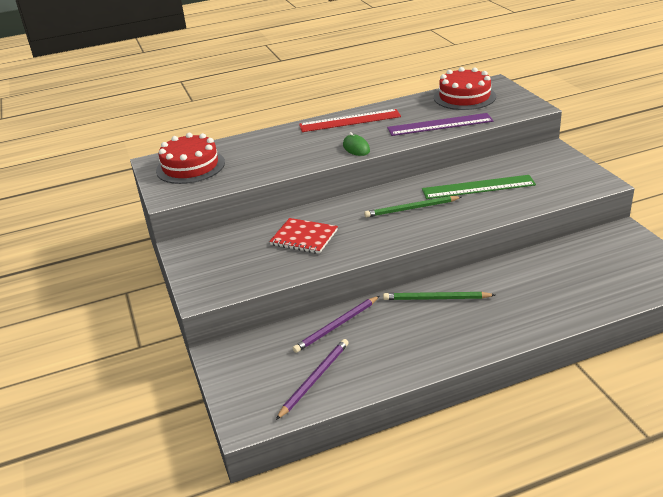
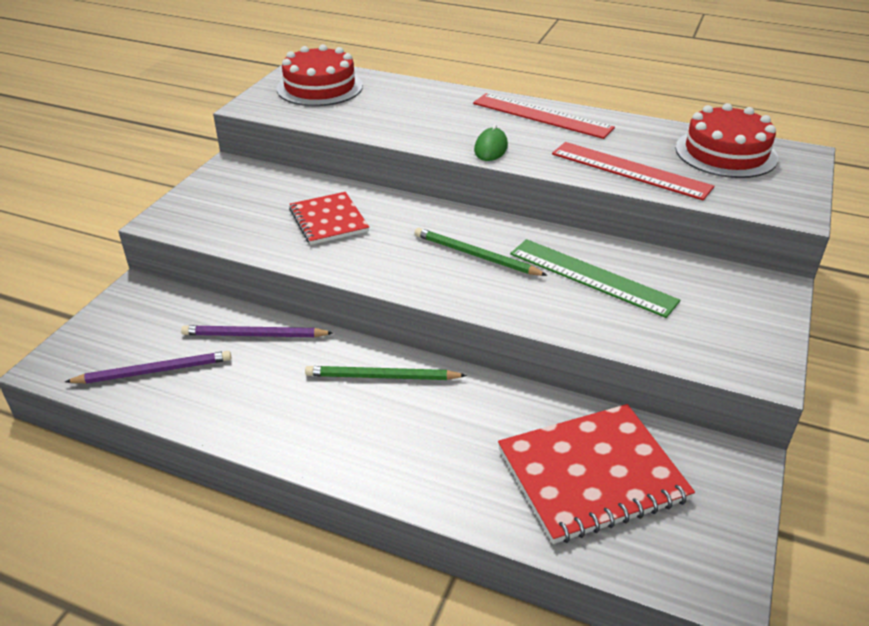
camera: 40 degrees right, 5 degrees up
(436, 298) = (382, 377): green pencil -> green pencil turned 45 degrees counterclockwise
(440, 125) = (630, 170): purple ruler -> red ruler
(585, 272) = (591, 474): none -> red notebook

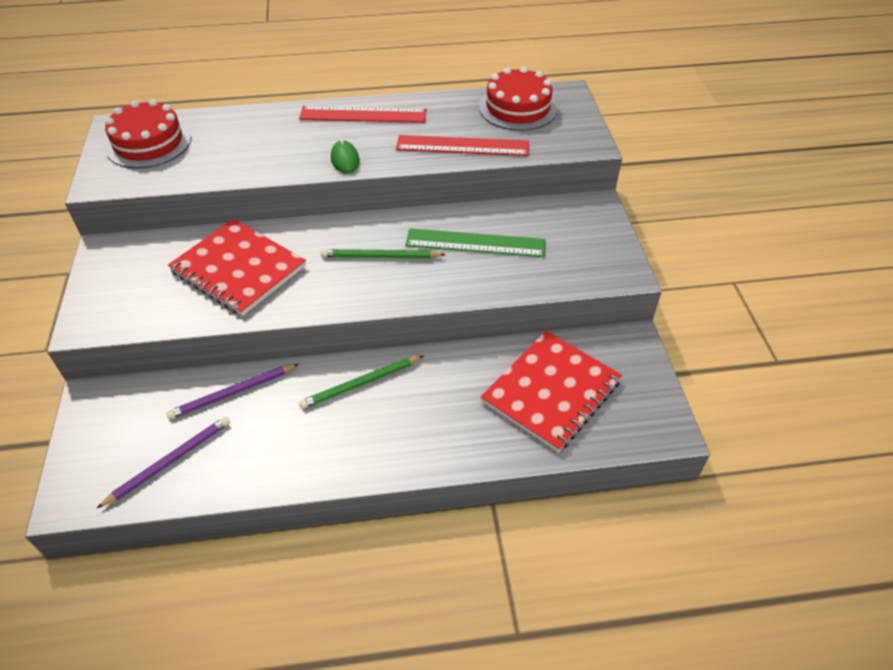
camera: 30 degrees left, 10 degrees up
(328, 220) = (238, 269): red notebook -> red notebook, size x1.60

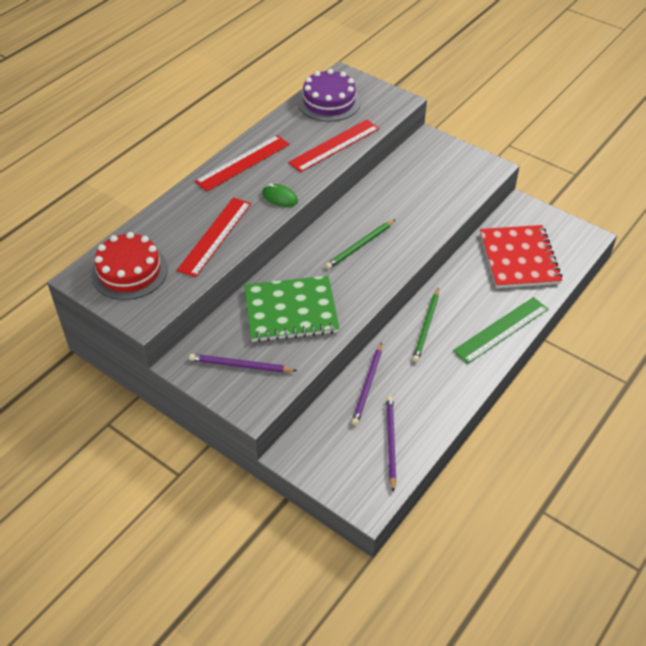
camera: 45 degrees left, 0 degrees up
(134, 283) = (240, 365): none -> purple pencil
(238, 269) = (291, 311): red notebook -> green notebook
(246, 157) = (215, 236): none -> red ruler
(475, 243) = (398, 203): green ruler -> green ruler (501, 330)
(518, 108) = (329, 102): red cake -> purple cake

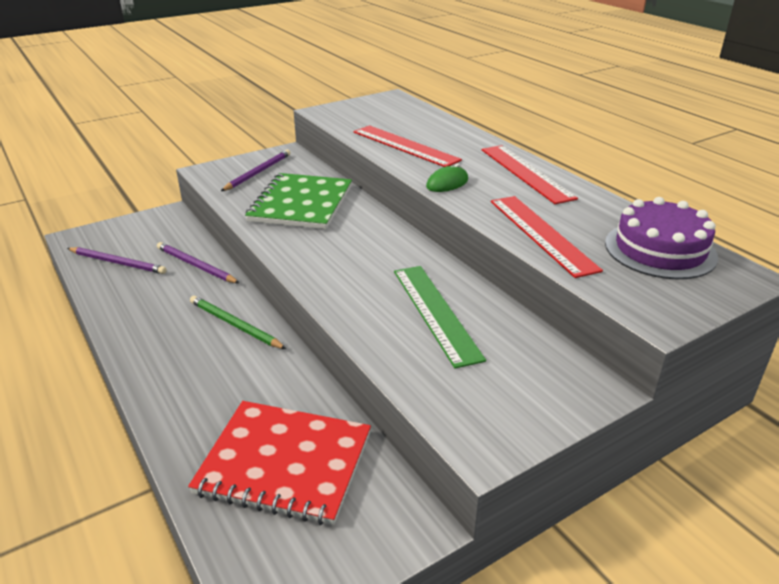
camera: 110 degrees right, 15 degrees down
(129, 271) = (384, 111): red cake -> none
(360, 246) = (368, 262): green pencil -> none
(501, 330) = (170, 388): green ruler -> green ruler (435, 313)

